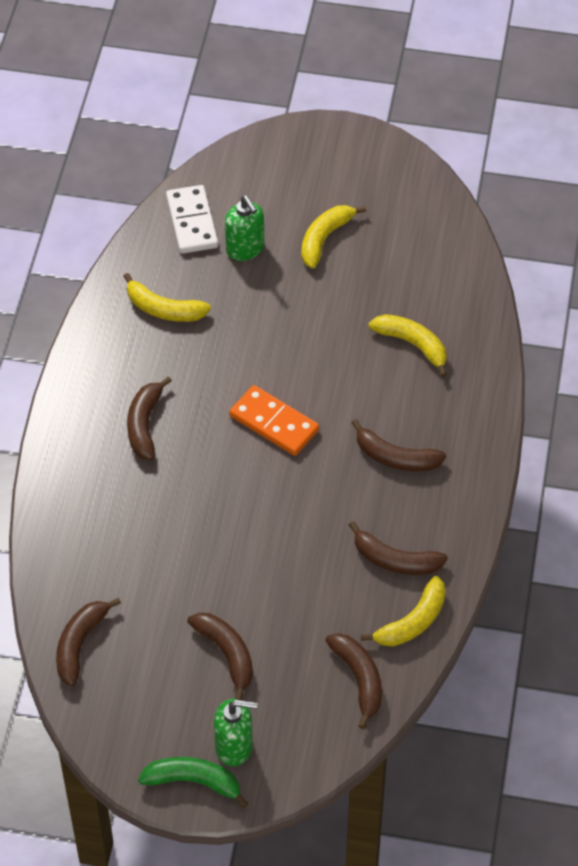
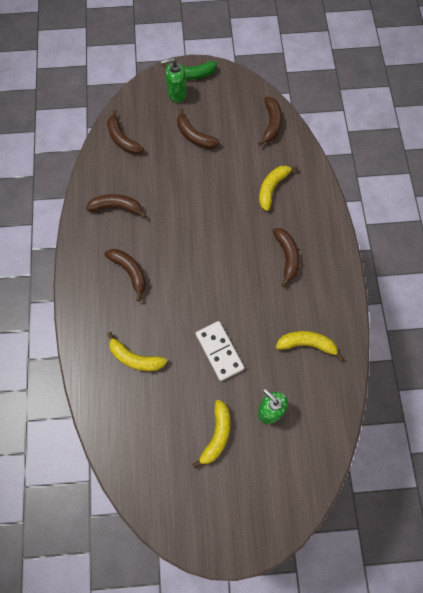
camera: 165 degrees right, 15 degrees up
(192, 222) = (315, 425): white domino -> white domino (219, 351)
(274, 423) = (209, 277): orange domino -> none
(395, 457) = (129, 272): brown banana -> brown banana turned 45 degrees clockwise
(412, 622) = (100, 175): yellow banana -> yellow banana (272, 188)

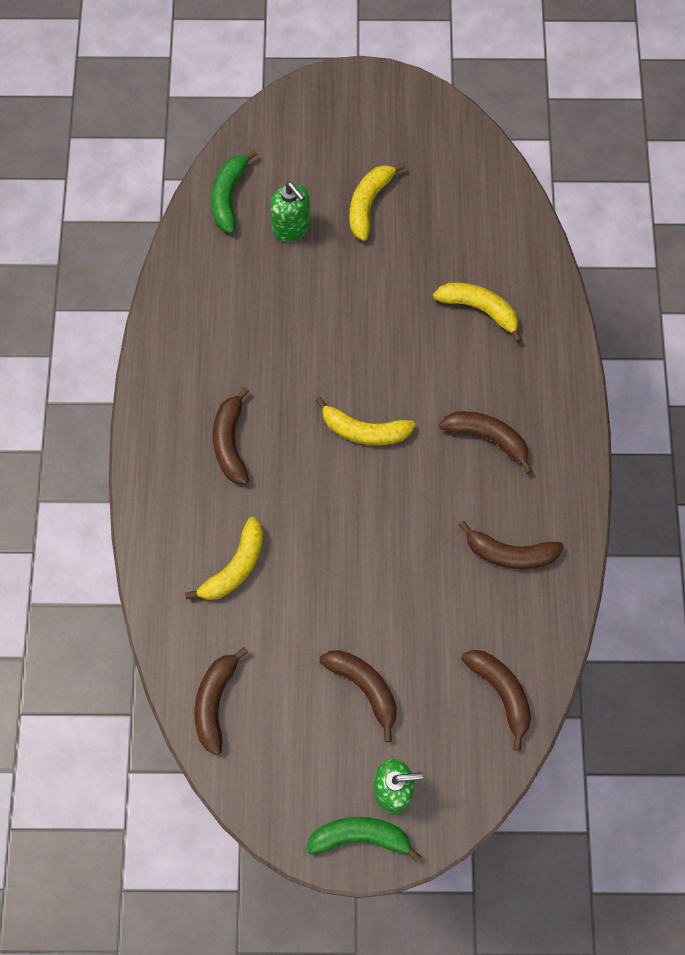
camera: 175 degrees left, 0 degrees up
(129, 272) = (487, 438): brown banana -> brown banana turned 150 degrees clockwise
(219, 351) = (355, 309): white domino -> none
(307, 344) = (223, 308): yellow banana -> yellow banana (364, 430)
(319, 432) = (229, 196): none -> green banana

